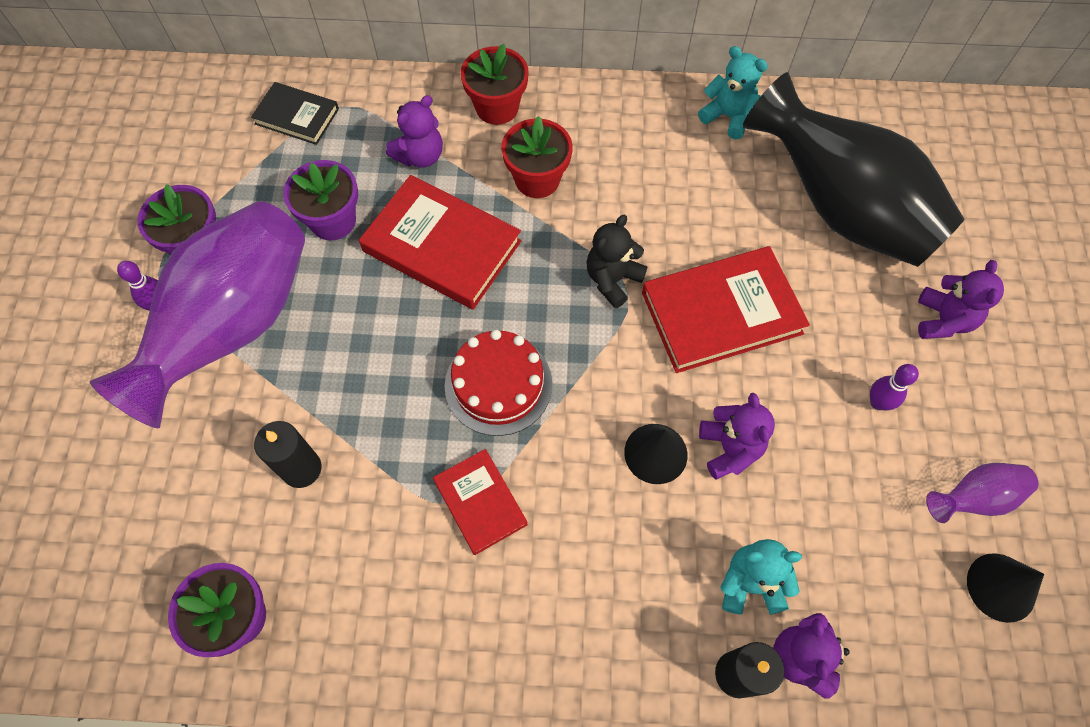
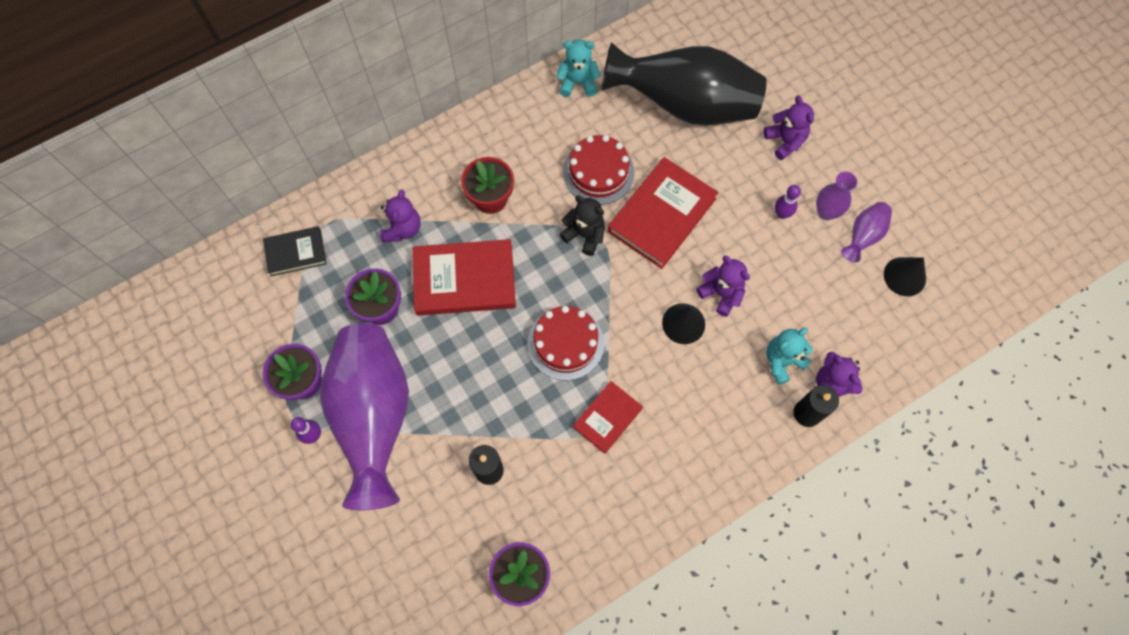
camera: 35 degrees left, 5 degrees up
(480, 502) = (607, 418): red book -> red book turned 75 degrees counterclockwise
(497, 107) = (427, 164): red flower pot -> none
(612, 280) = (584, 235): black teddy bear -> black teddy bear turned 120 degrees clockwise
(680, 222) = (598, 172): none -> red cake
(941, 437) = (826, 212): none -> purple vase

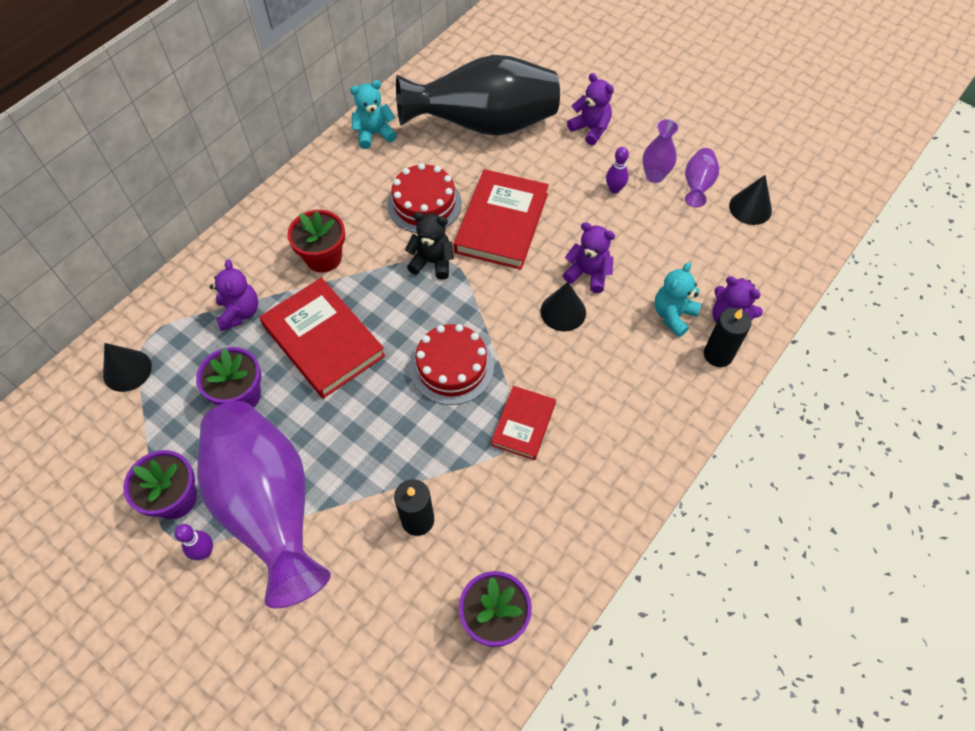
camera: 20 degrees left, 10 degrees down
(296, 252) = (127, 370): black book -> black cone
(464, 280) = (323, 340): red book -> red book turned 75 degrees clockwise

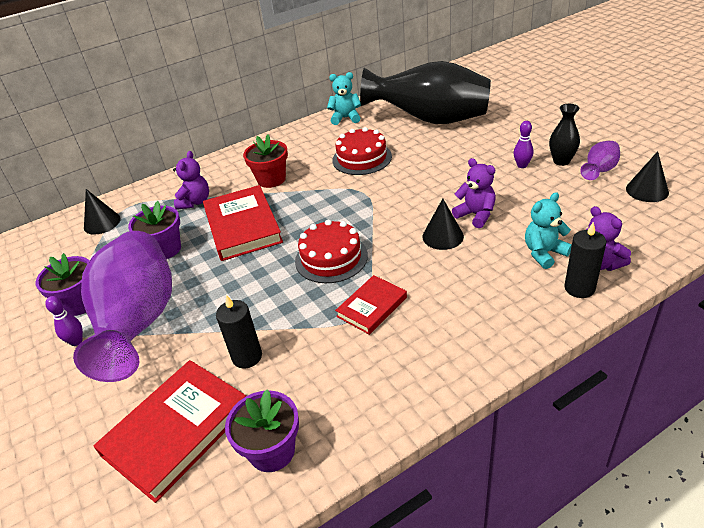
camera: 25 degrees right, 20 degrees down
(432, 262) = (350, 192): black teddy bear -> none
(501, 223) = (416, 175): red book -> red book (176, 430)
(590, 129) = (516, 129): purple teddy bear -> none
(654, 176) = (561, 161): purple vase -> black vase

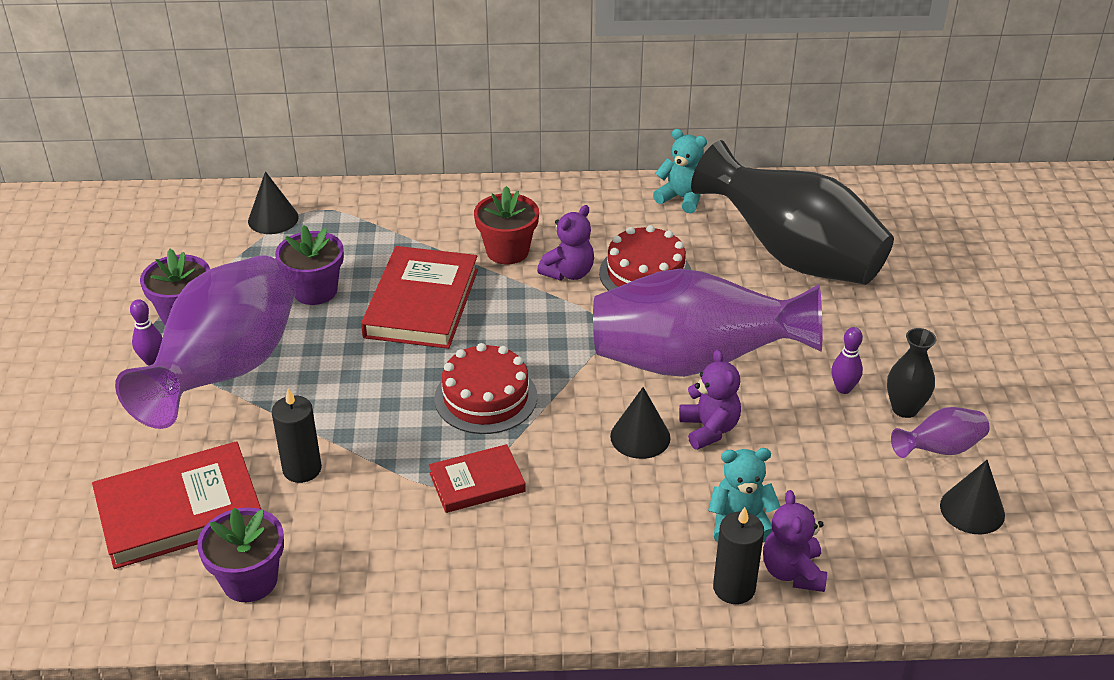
camera: 25 degrees right, 0 degrees up
(195, 202) = (394, 240): purple teddy bear -> purple teddy bear (568, 273)
(432, 188) = (693, 363): none -> purple vase

